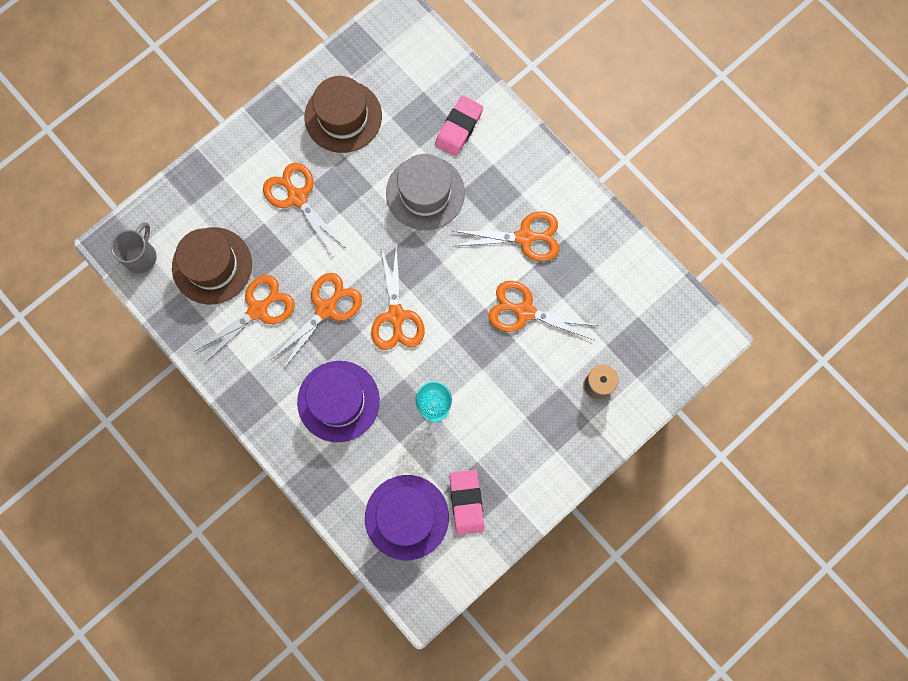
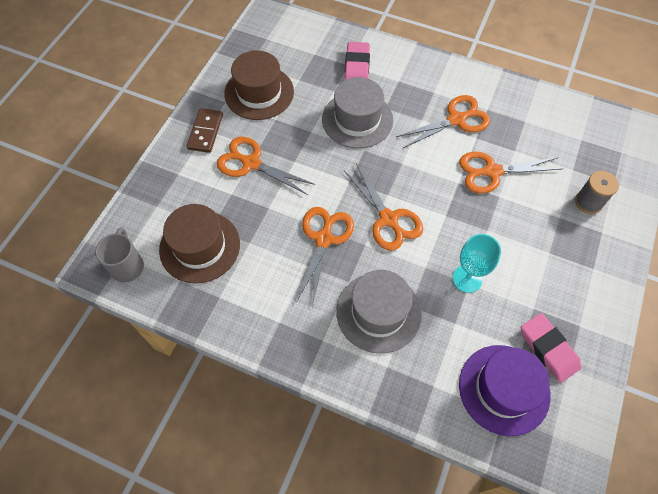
camera: 25 degrees left, 15 degrees down
(258, 310) = (262, 265): orange scissors -> none
(270, 141) = (205, 132): none -> brown domino
(338, 401) = (378, 312): purple hat -> grey hat

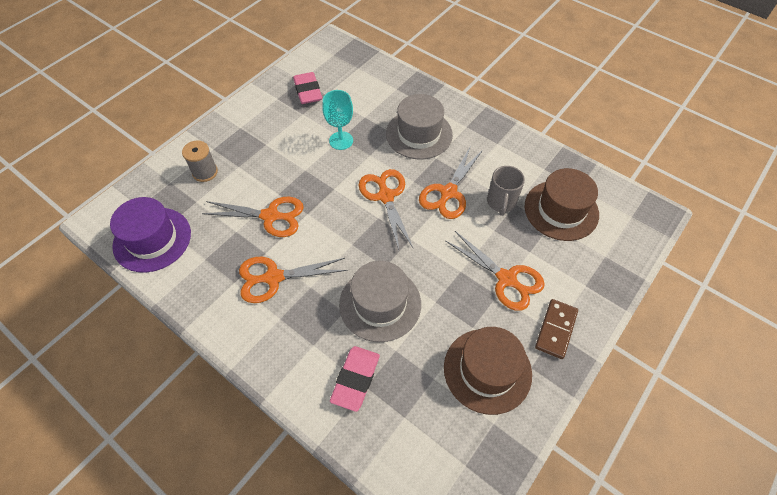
camera: 165 degrees left, 5 degrees down
(127, 266) = (626, 208): grey mug -> grey mug (501, 202)
(504, 389) = (350, 78): purple hat -> purple hat (152, 239)

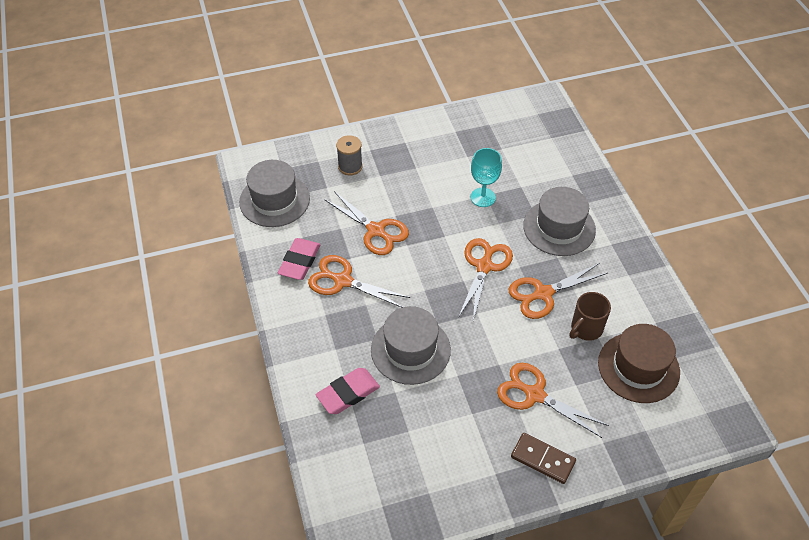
camera: 35 degrees right, 5 degrees down
(152, 239) = (274, 200): purple hat -> grey hat
(308, 91) = (487, 137): pink eraser -> pink eraser (299, 261)
(487, 370) = (456, 452): brown hat -> none
(501, 202) = (585, 329): grey mug -> brown mug
(507, 279) = (534, 394): orange scissors -> orange scissors turned 135 degrees clockwise
(555, 329) = (543, 459): brown domino -> brown domino turned 60 degrees clockwise

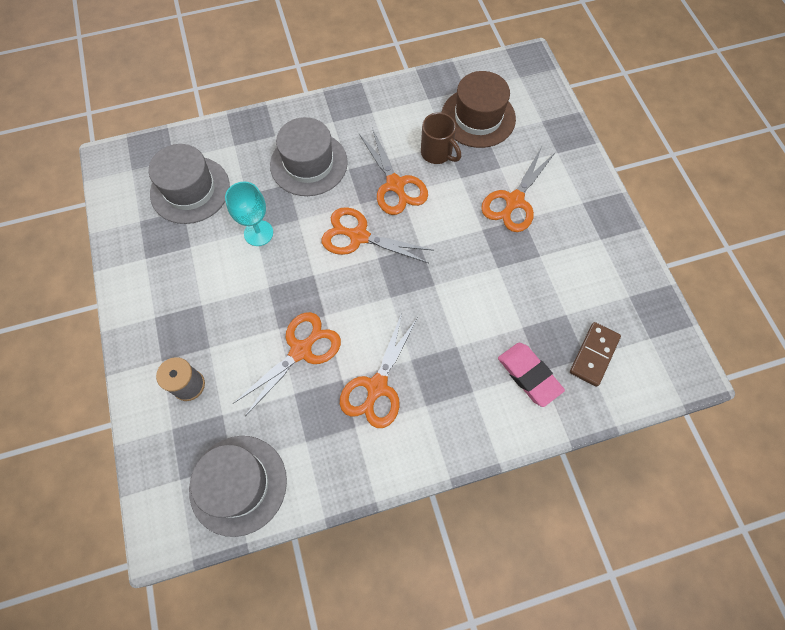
camera: 90 degrees left, 15 degrees up
(299, 261) = (346, 442): pink eraser -> none
(410, 350) = (470, 312): grey hat -> grey hat (190, 190)
(543, 459) = (581, 200): brown domino -> brown domino (593, 355)

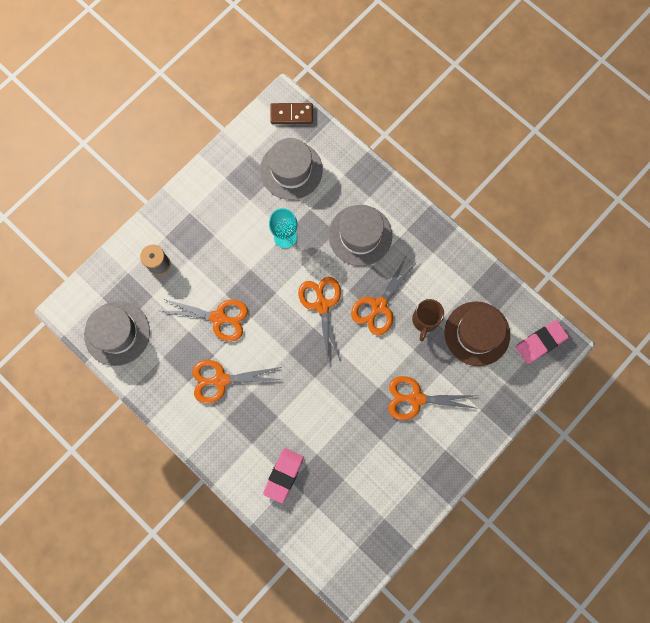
camera: 60 degrees right, 10 degrees up
(517, 74) = (540, 342): none -> pink eraser
(593, 355) = (323, 512): brown domino -> brown domino (291, 114)

